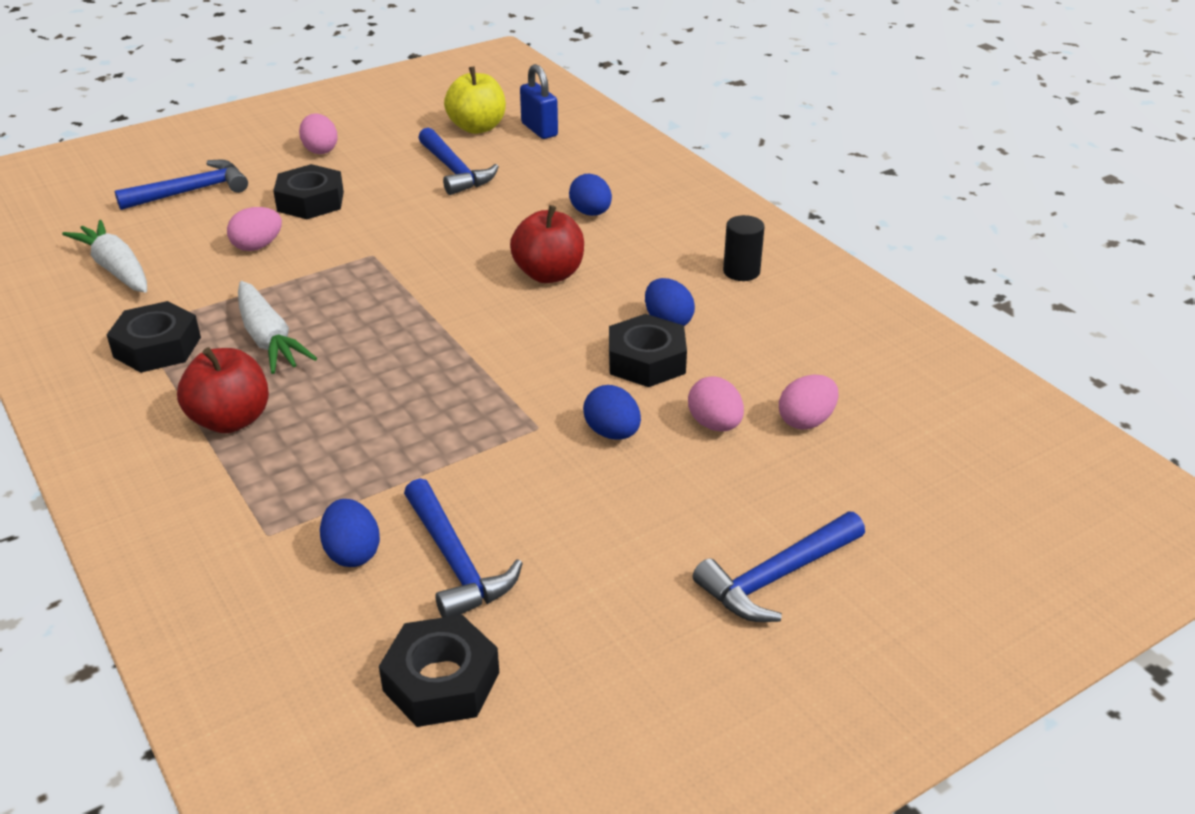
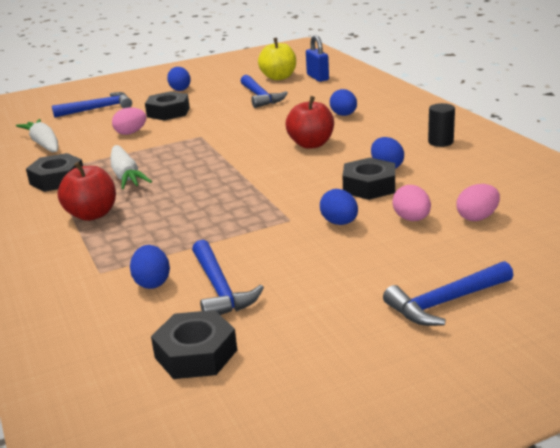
camera: 10 degrees right, 10 degrees down
(320, 150) = (180, 89): pink egg -> blue egg

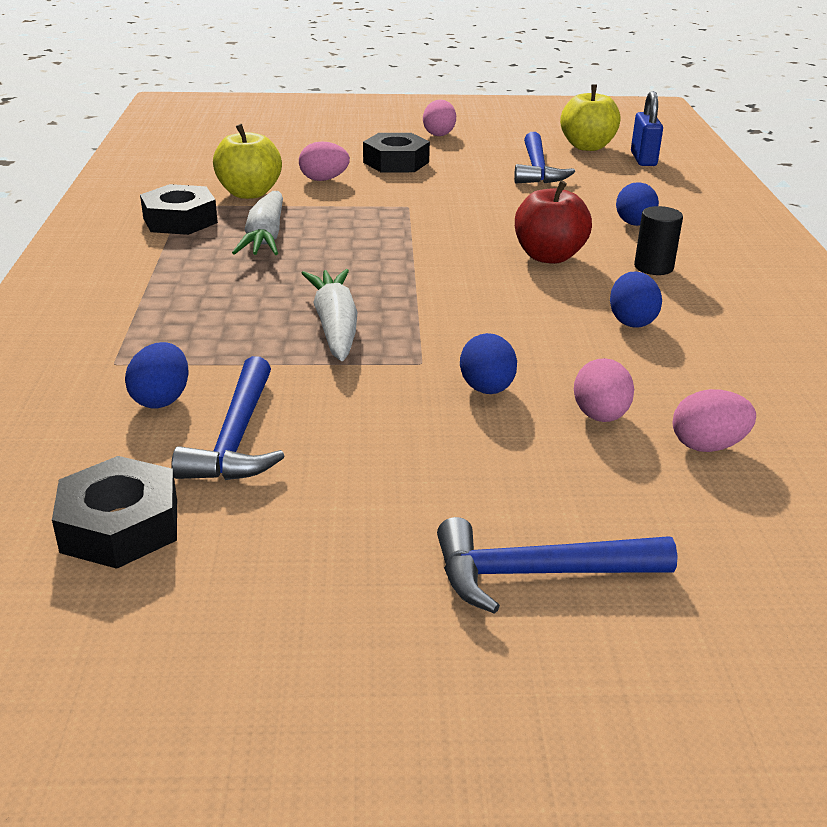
camera: 20 degrees right, 5 degrees up
(44, 144) = (208, 168): white carrot -> white carrot (335, 326)
(88, 152) = (249, 193): none -> yellow apple
(92, 214) = (177, 279): red apple -> none
(98, 109) = (314, 137): blue hammer -> none
(180, 89) = (439, 134): blue egg -> pink egg
(369, 186) = (579, 344): black nut -> none
(440, 142) = (750, 303): black cylinder -> black cylinder (653, 267)

